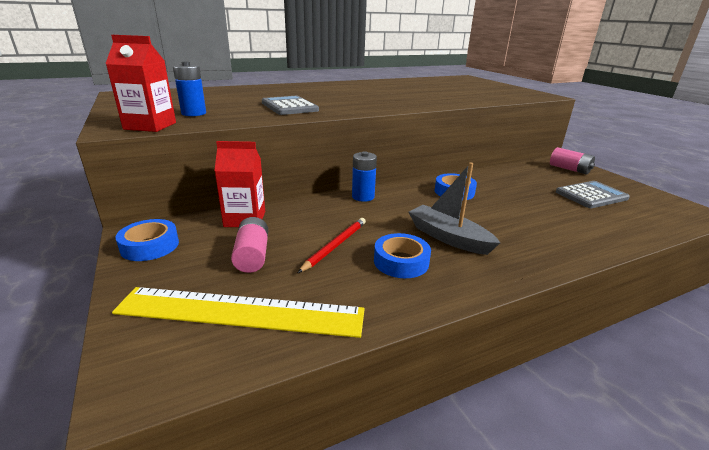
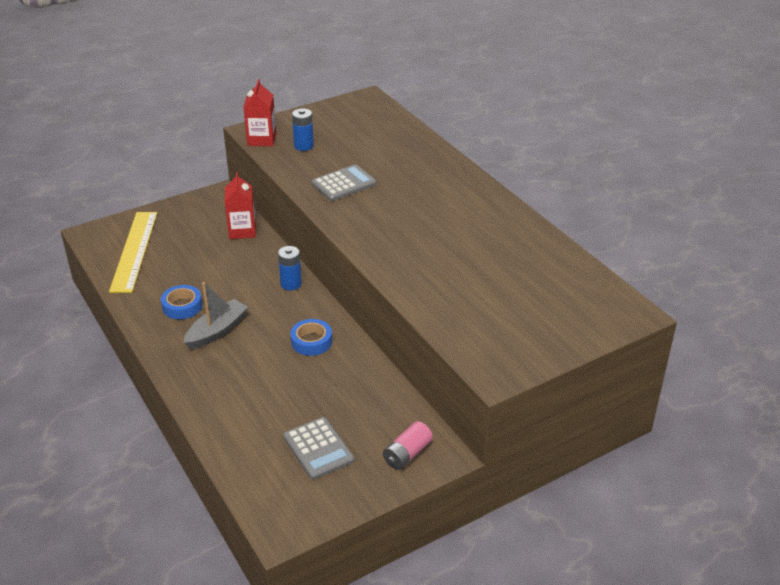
camera: 85 degrees right, 10 degrees up
(150, 246) = (203, 203): blue tape -> none
(252, 255) = (191, 244): pink battery -> none
(335, 245) = (204, 276): red pencil -> none

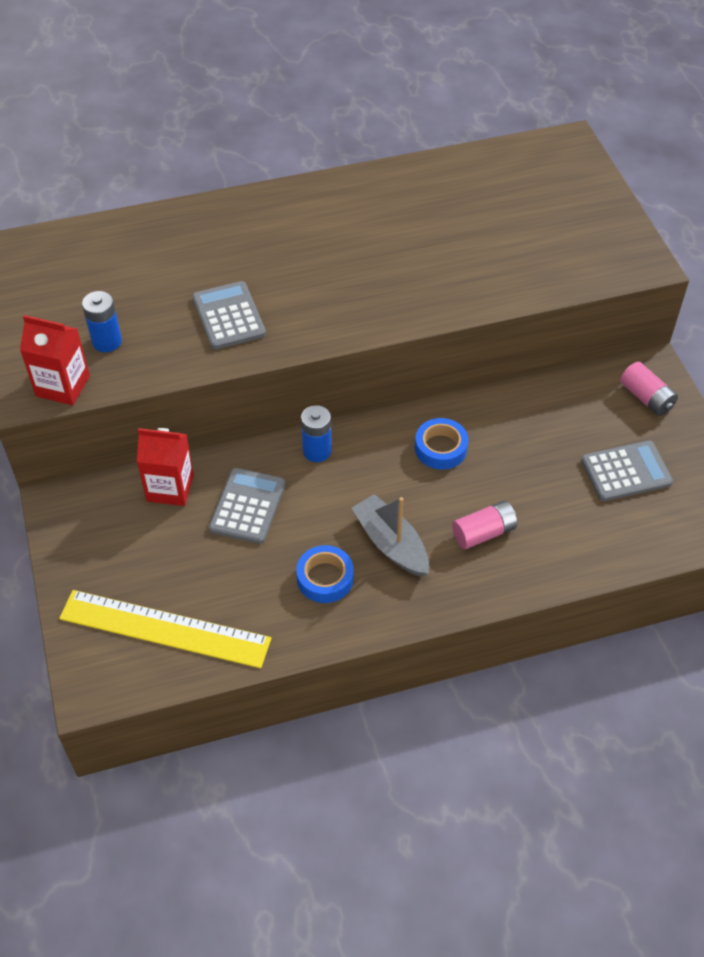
camera: 75 degrees left, 15 degrees up
(235, 263) = (248, 506): none -> grey calculator
(236, 375) = (484, 533): none -> pink battery

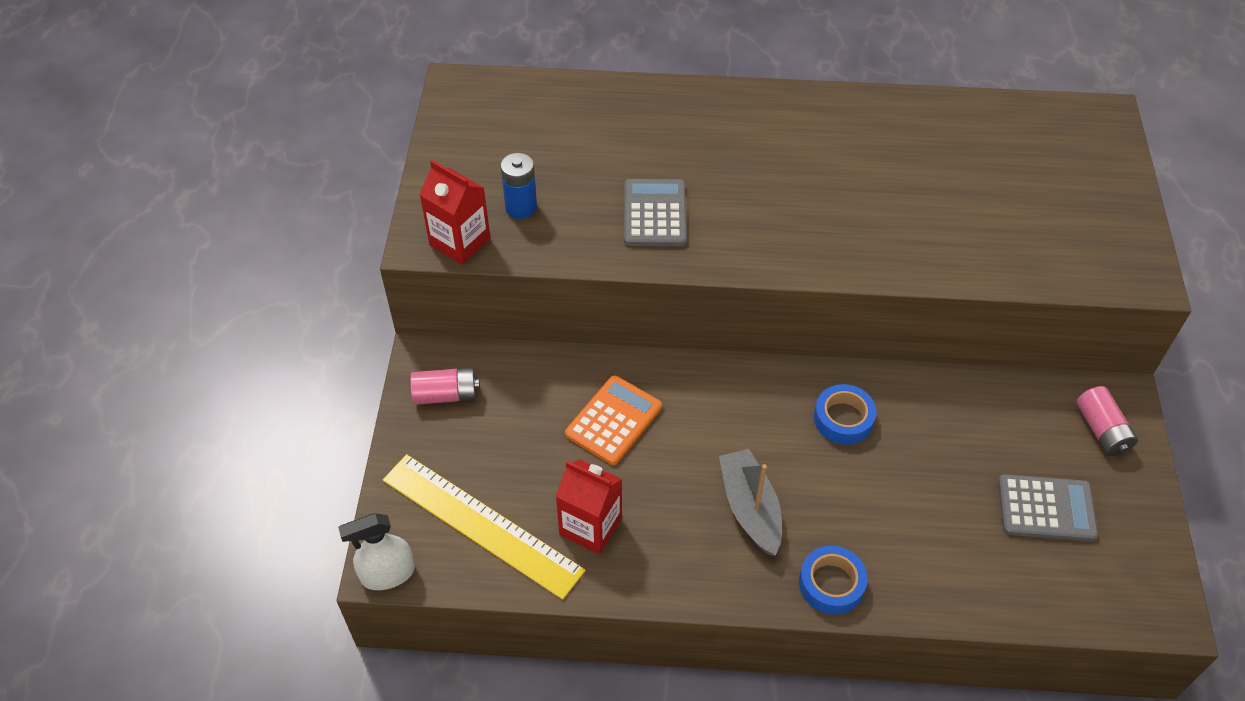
camera: 20 degrees right, 0 degrees up
(96, 697) = (387, 574): none -> white spray bottle
(170, 488) = (542, 377): red carton -> red carton (590, 526)
(248, 506) = (614, 420): grey calculator -> orange calculator
(317, 451) = (708, 382): blue battery -> none
(325, 578) = (665, 524): blue tape -> blue tape (831, 584)
(484, 533) = (856, 528): pink battery -> pink battery (446, 395)

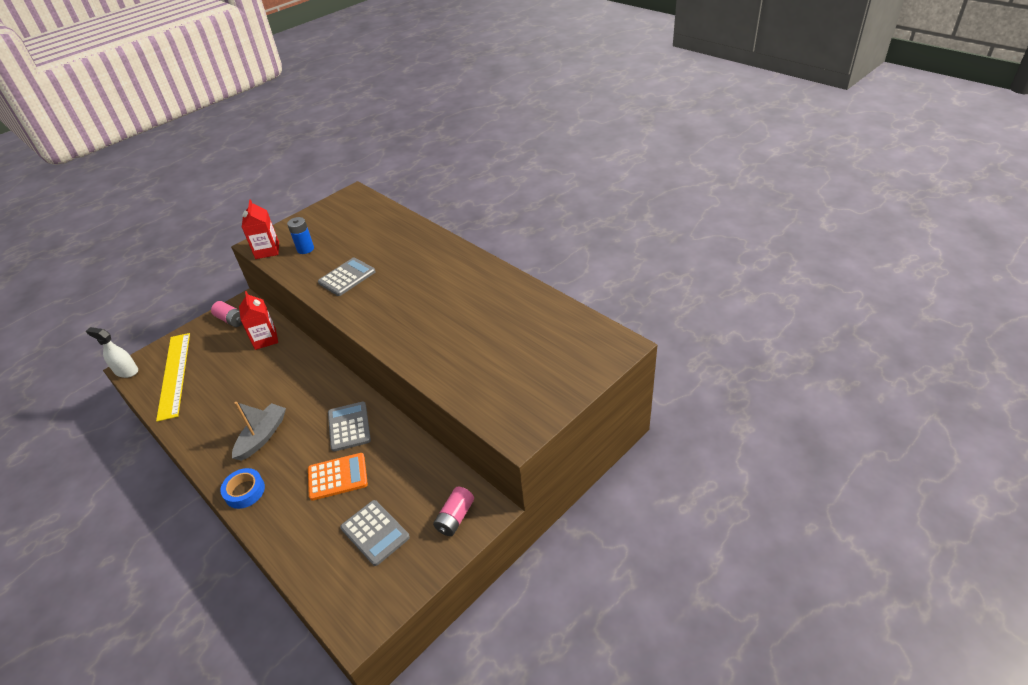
camera: 45 degrees right, 10 degrees down
(590, 526) = (203, 401): red carton -> red carton (265, 339)
(614, 420) = (267, 367): orange calculator -> orange calculator (337, 477)
(843, 419) = (349, 426): blue tape -> grey calculator

